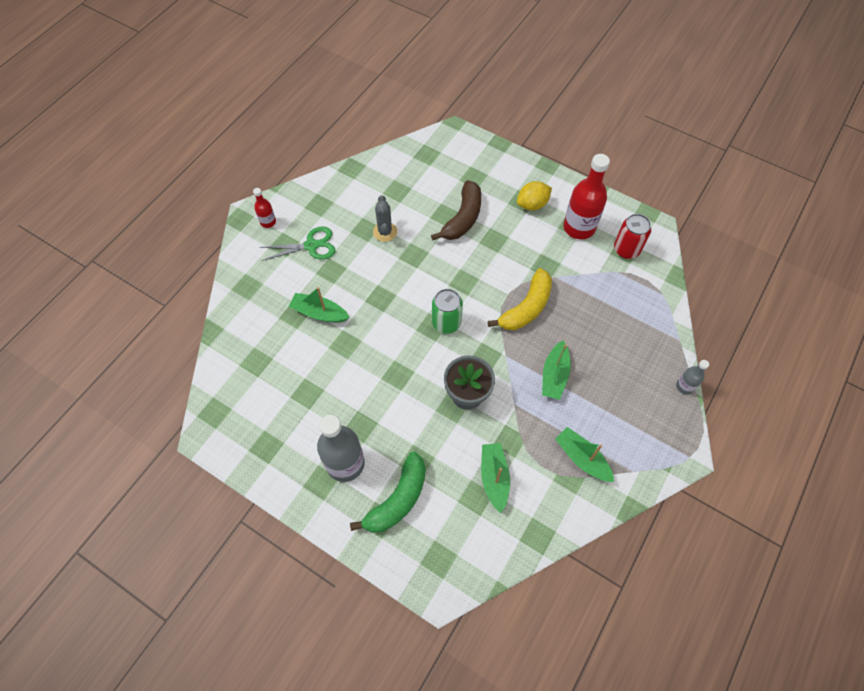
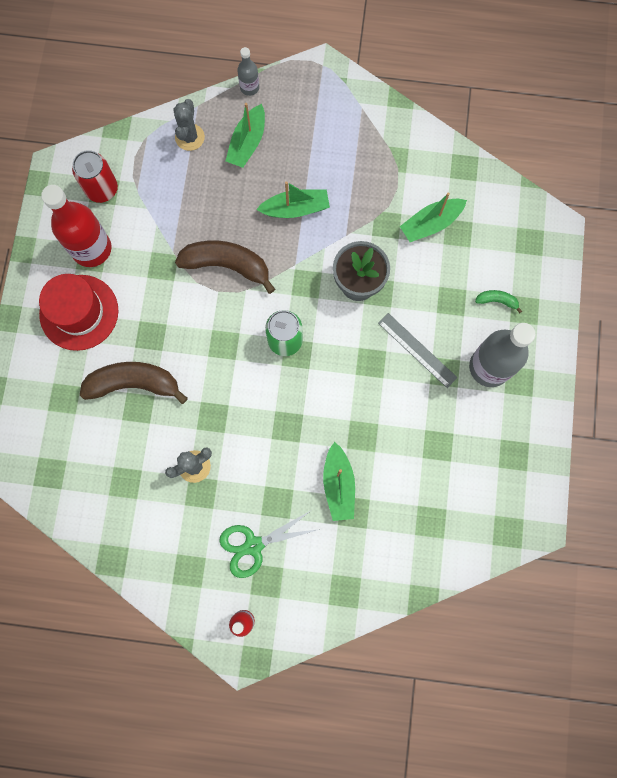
camera: 115 degrees left, 15 degrees up
(311, 245) = (253, 545): green scissors -> green scissors turned 75 degrees counterclockwise
(389, 414) = (417, 350): none -> grey ruler
(398, 499) = (497, 301): green banana -> green banana, size x0.46
(526, 307) = (227, 265): yellow banana -> brown banana
(532, 204) = (79, 312): yellow lemon -> red hat
(582, 458) = (371, 154): green boat -> green boat (247, 143)
(651, 323) = (190, 137): none -> grey cactus

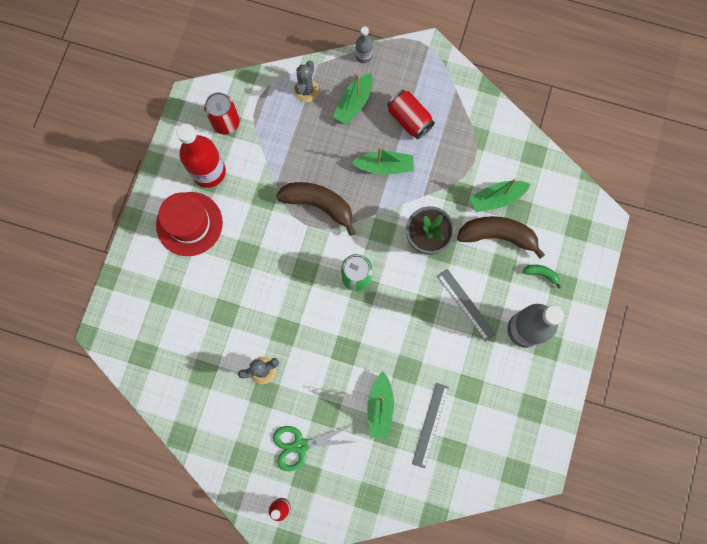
camera: 10 degrees right, 0 degrees up
(134, 384) = (224, 292): brown banana -> brown banana (497, 236)
(315, 151) = (409, 120): none -> red can
(400, 494) = (430, 425): none -> grey ruler

